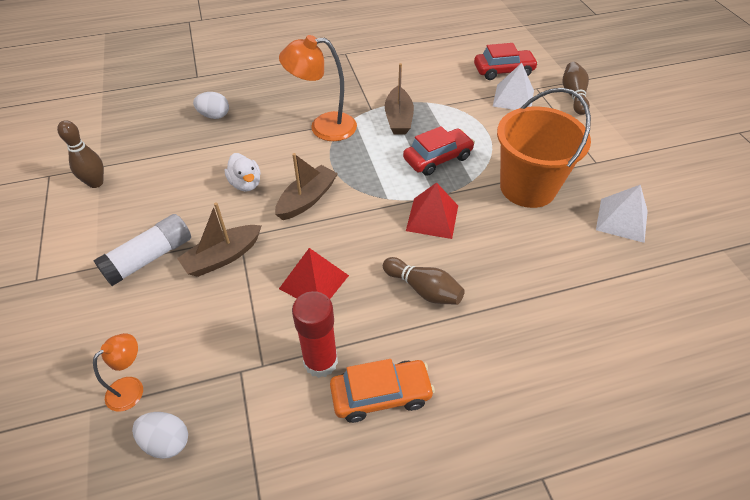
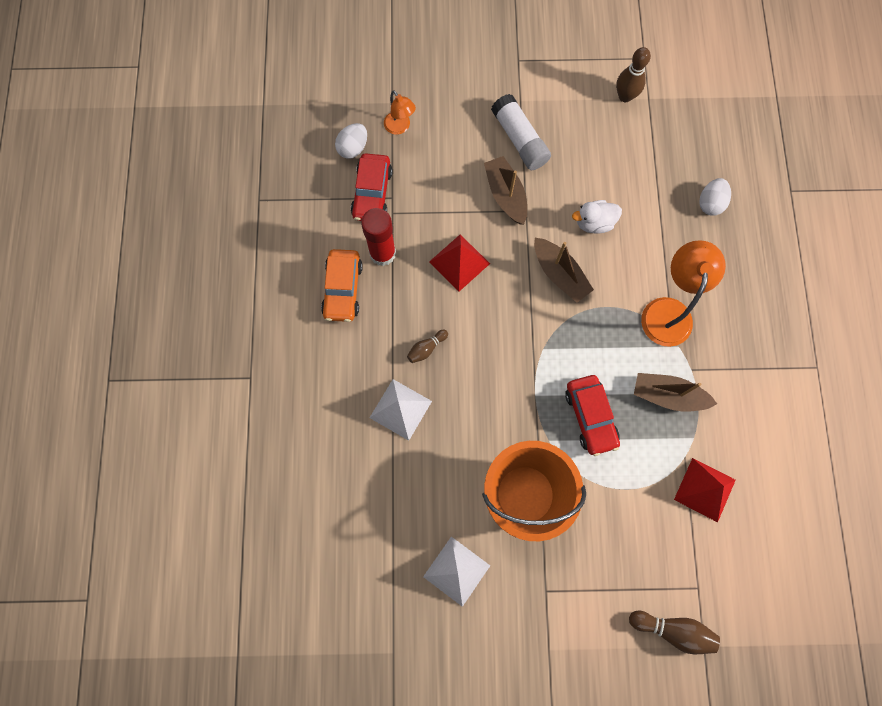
camera: 105 degrees right, 25 degrees up
(423, 289) = (426, 348): brown bowling pin -> brown bowling pin, size x0.62
(432, 218) = (507, 383): red pyramid -> red pyramid (705, 489)
(503, 71) = (743, 560): red car -> red car (372, 193)
(513, 98) = (682, 548): white pyramid -> white pyramid (400, 409)

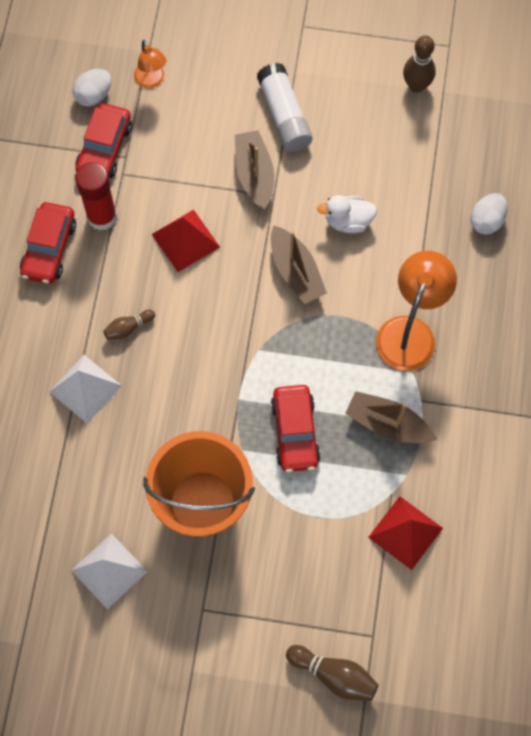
camera: 10 degrees right, 5 degrees down
(343, 289) = (49, 248): orange car -> red car

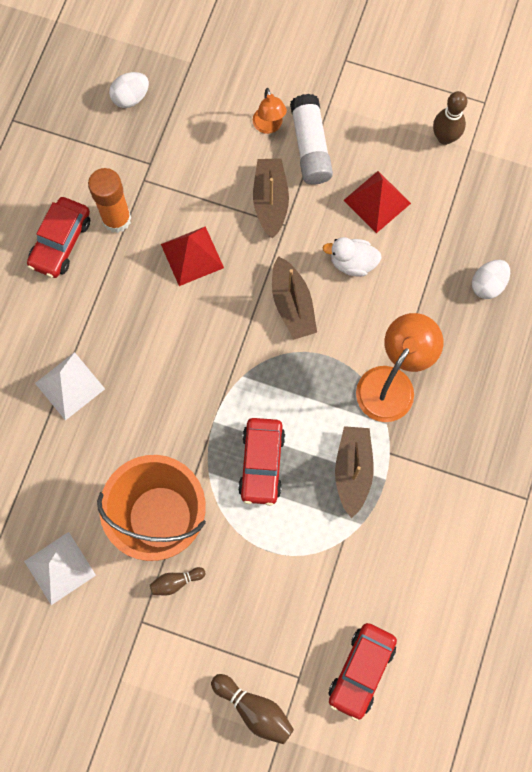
camera: 10 degrees right, 5 degrees up
(102, 216) = (116, 219): red glue stick -> orange glue stick
(104, 149) = (131, 152): red car -> red car (361, 670)
(128, 328) = (121, 333): brown bowling pin -> brown bowling pin (176, 582)
(151, 81) = (189, 92): orange lamp -> orange lamp (269, 126)
(388, 424) = (353, 471): brown boat -> brown boat turned 60 degrees clockwise
(405, 532) = (349, 581): red pyramid -> red pyramid (377, 201)

